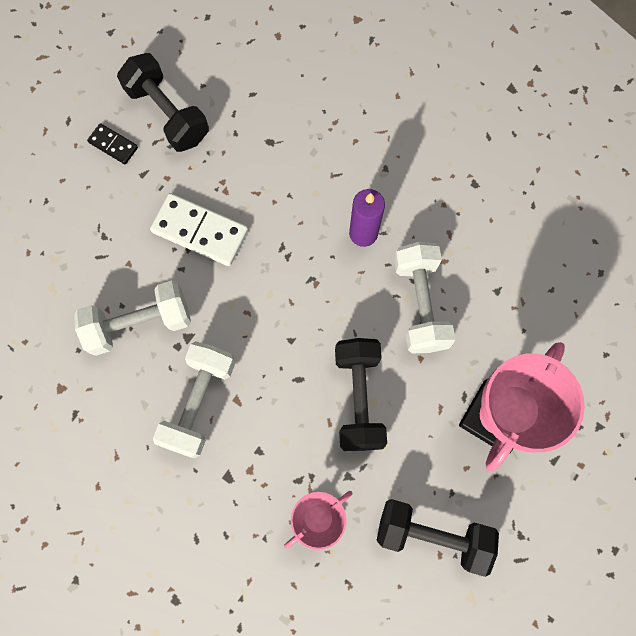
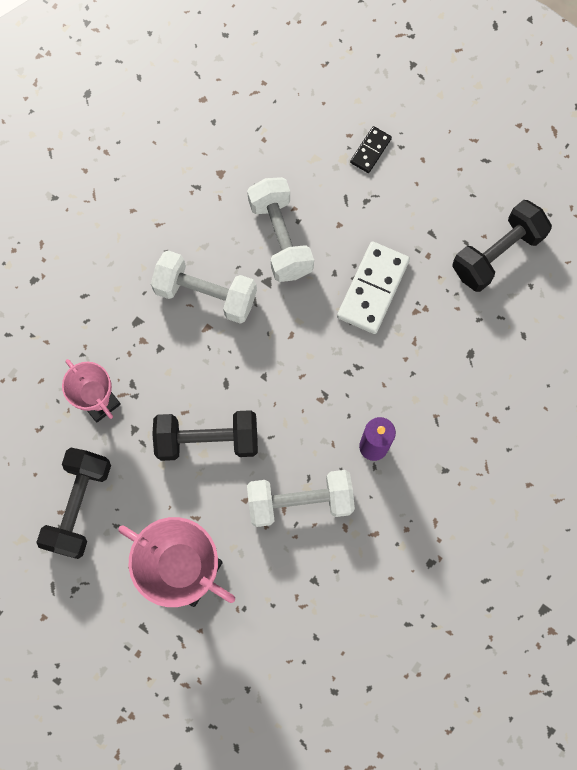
camera: 90 degrees right, 0 degrees up
(113, 145) = (461, 204): black domino -> black domino (370, 150)

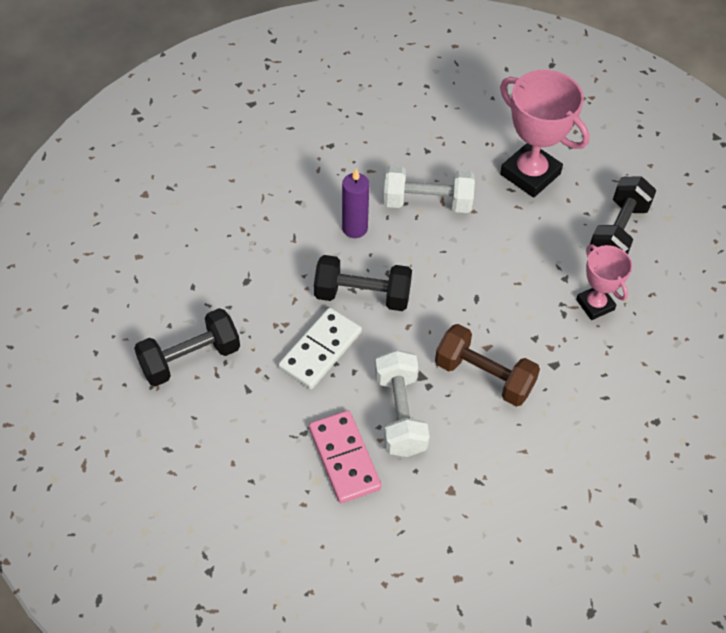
camera: 170 degrees left, 20 degrees down
(206, 294) = (484, 376): white dumbbell -> brown dumbbell
(207, 439) = (500, 259): black dumbbell -> black dumbbell (362, 295)
(323, 183) = (344, 458): none -> pink domino
(370, 150) = (285, 483): black domino -> none

